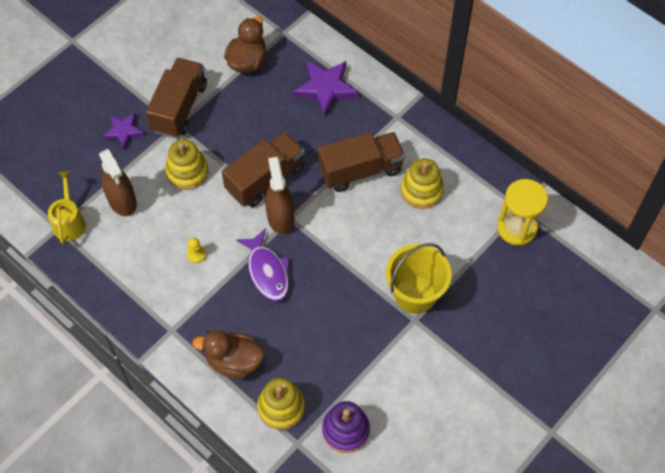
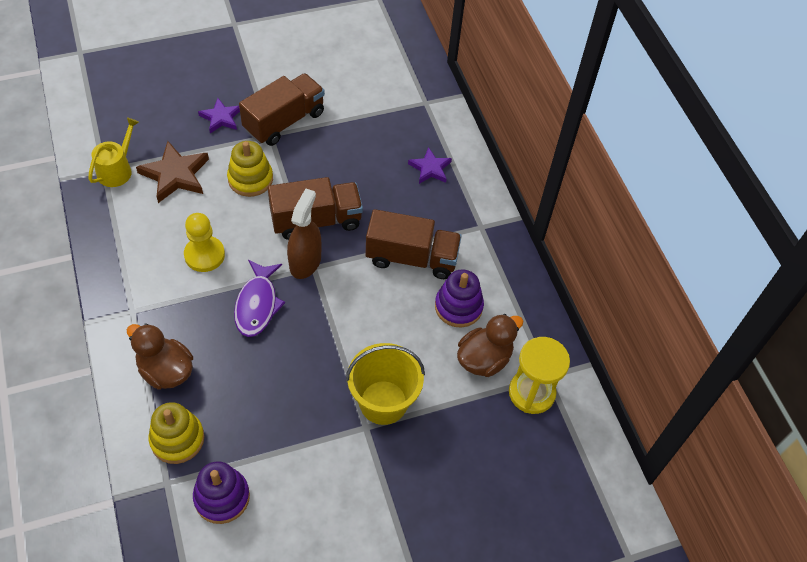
camera: 25 degrees right, 5 degrees down
(122, 200) = (175, 175): brown spray bottle -> brown star
(196, 254) = (204, 255): yellow pawn -> yellow pawn, size x1.91
(247, 61) = (374, 111): brown duck -> brown duck (484, 359)
(325, 88) = (430, 168): purple star -> purple star, size x0.63
(421, 190) = (458, 307): yellow stacking toy -> purple stacking toy

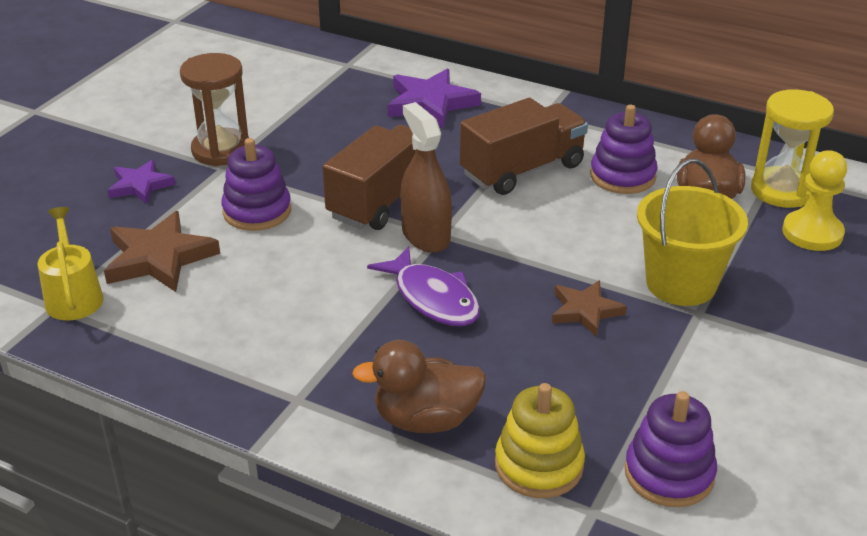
camera: 40 degrees left, 20 degrees down
(204, 255) = (306, 298): yellow pawn -> yellow pawn (812, 233)
(250, 179) = (257, 211): yellow stacking toy -> purple stacking toy
(284, 121) = (221, 150): brown truck -> brown hourglass
(314, 375) = (585, 311): none -> brown star
(430, 168) = (431, 103): purple star -> purple star, size x1.60

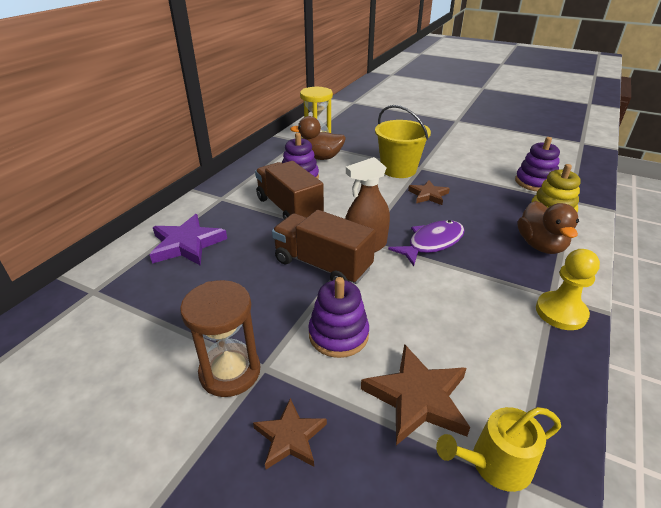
camera: 90 degrees left, 0 degrees up
(140, 185) = (290, 437): purple star -> brown star
(812, 233) = (352, 138): yellow pawn -> yellow pawn (561, 312)

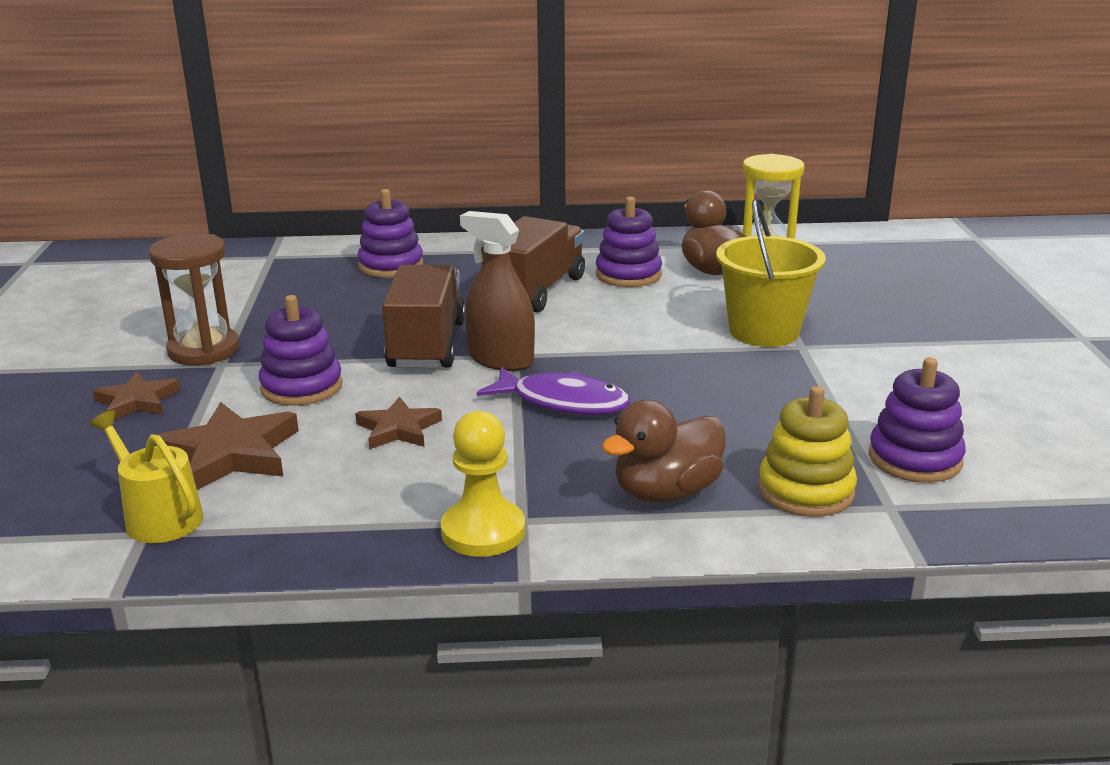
camera: 60 degrees right, 10 degrees down
(187, 244) = (391, 266): purple star -> purple stacking toy
(428, 195) = (709, 371): brown star -> brown star (398, 429)

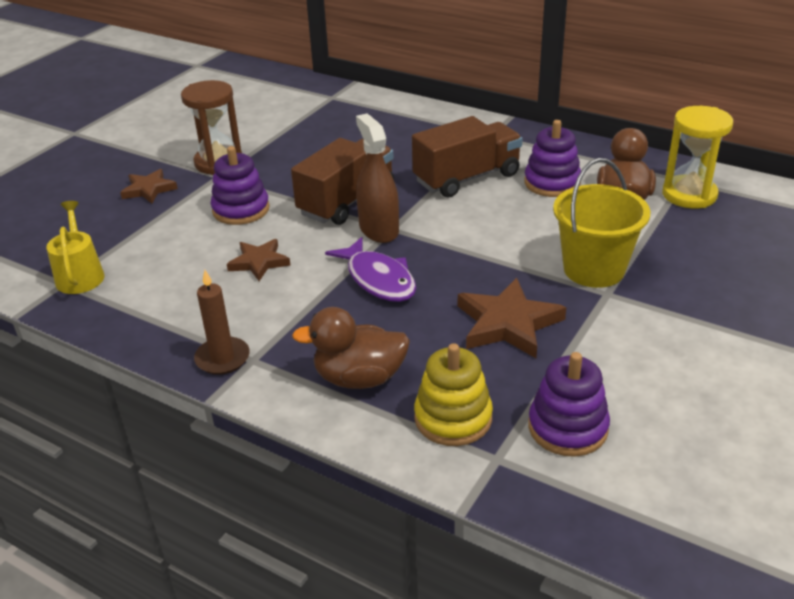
camera: 35 degrees right, 10 degrees up
(230, 454) = (155, 246): brown star -> brown star (508, 323)
(391, 266) = (396, 126): purple stacking toy -> none
(483, 531) = (222, 358): yellow pawn -> brown candle

